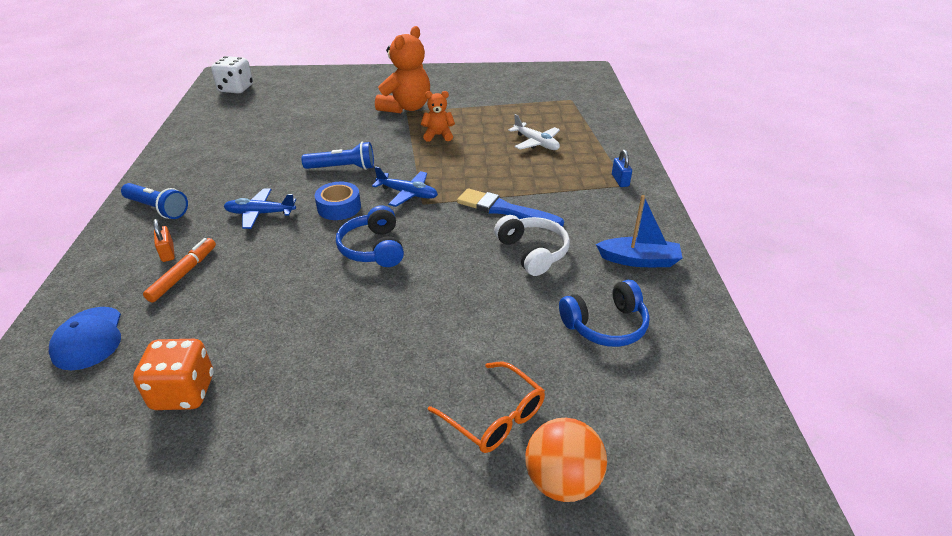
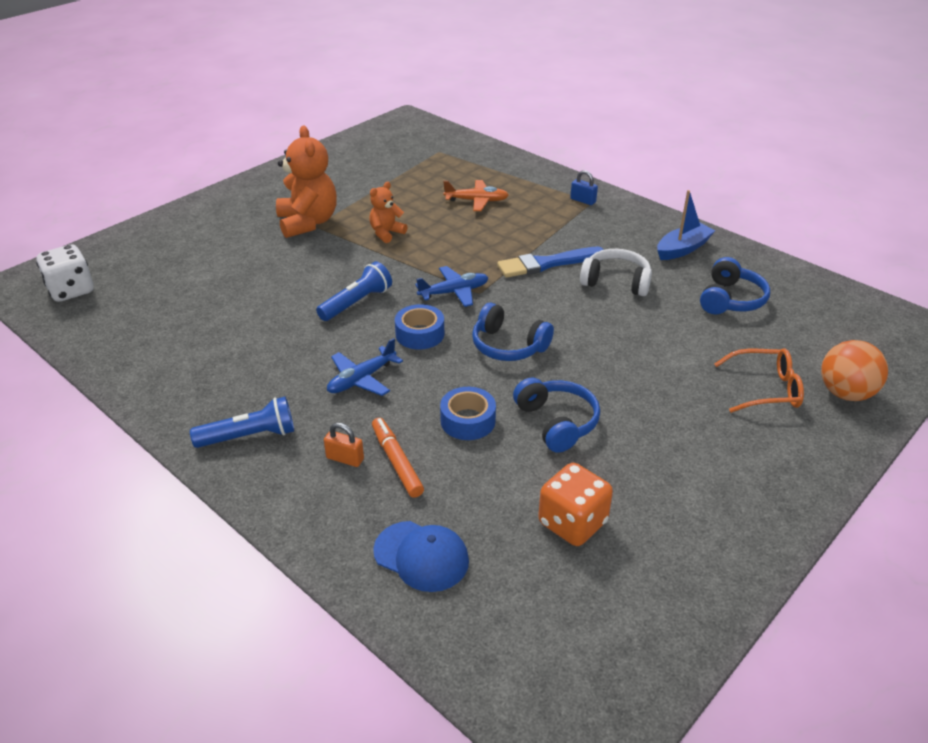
camera: 45 degrees left, 0 degrees up
(261, 278) = (467, 421): none -> blue tape
(304, 320) = (557, 422): none -> blue headphones
(536, 143) = (477, 201): white plane -> orange plane

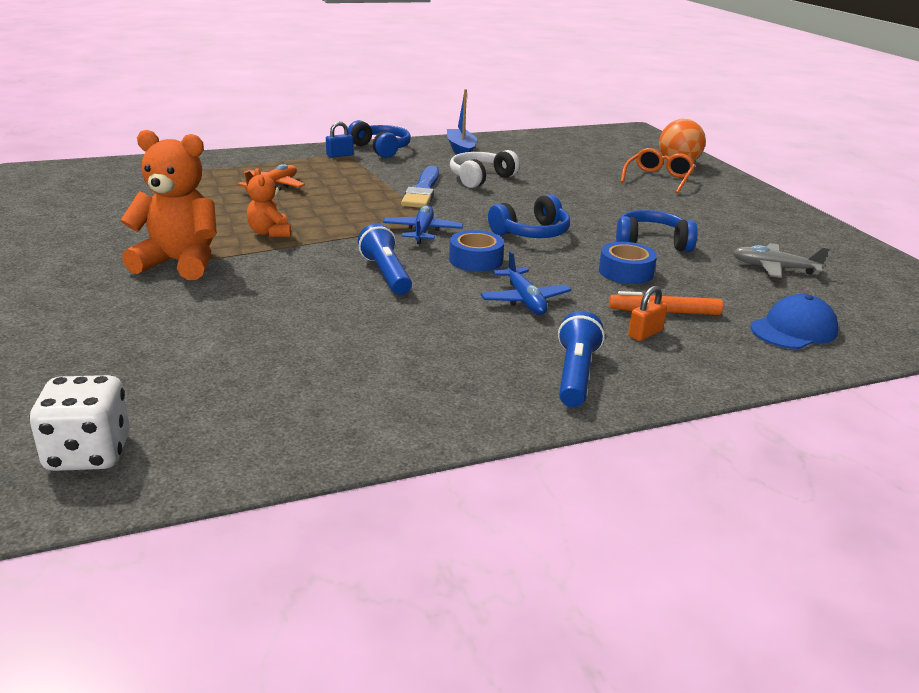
camera: 65 degrees left, 10 degrees down
(572, 523) = (774, 268): orange dice -> grey plane
(730, 299) = (545, 157): blue headphones -> blue headphones (381, 149)

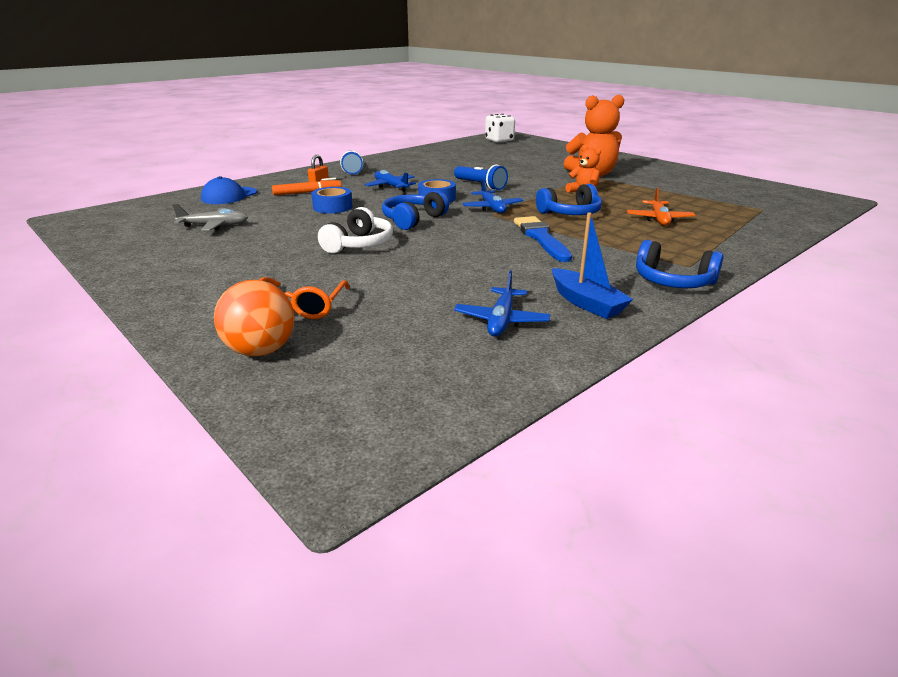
camera: 160 degrees right, 0 degrees up
(339, 155) = (689, 262): blue padlock -> none
(480, 178) = (508, 262): white headphones -> white headphones (359, 244)
(526, 152) = (501, 320): none -> blue plane
(651, 243) = (313, 228): blue headphones -> blue headphones (570, 213)

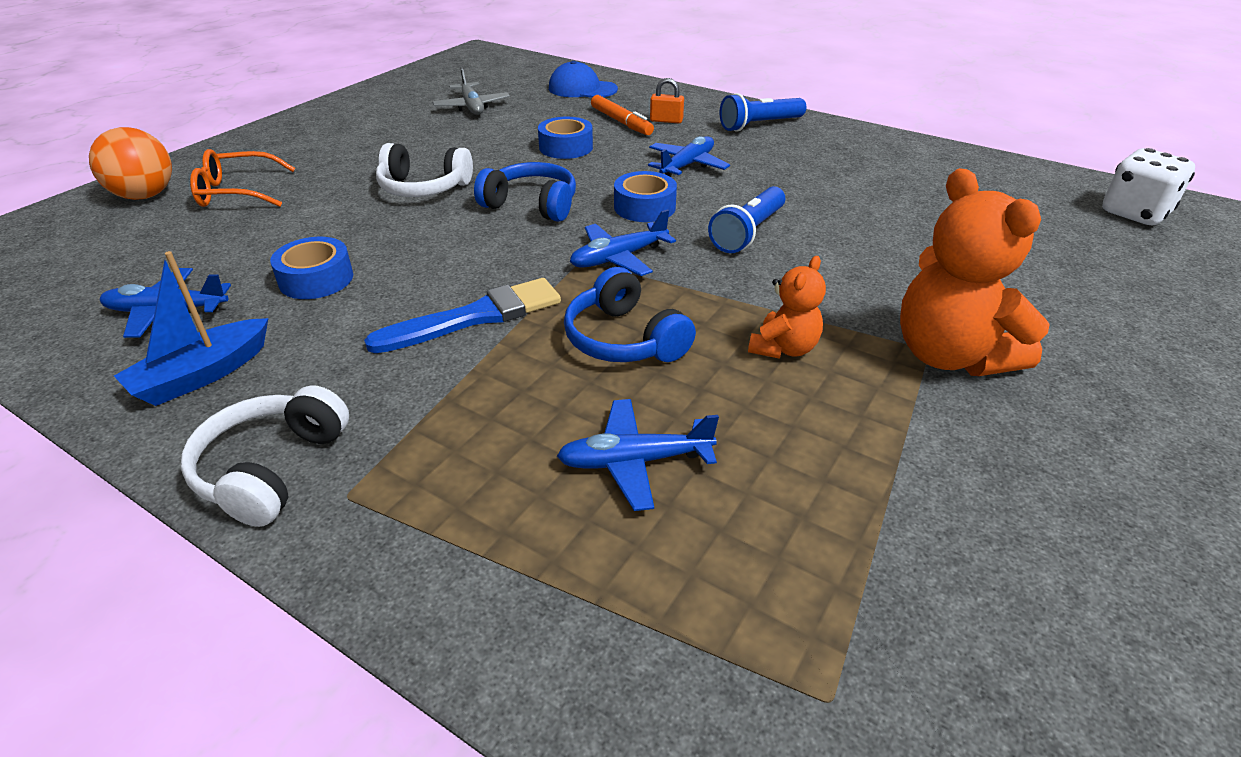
camera: 75 degrees right, 10 degrees up
(478, 275) = (316, 279): none -> blue tape
(659, 219) = (634, 461): orange plane -> blue plane
(672, 281) = (271, 469): blue headphones -> white headphones

